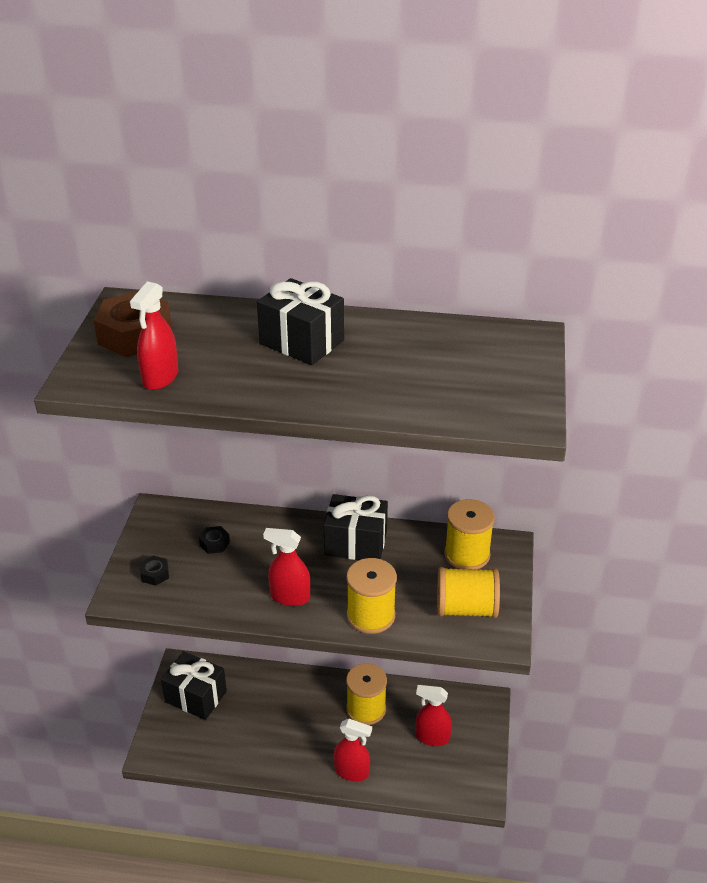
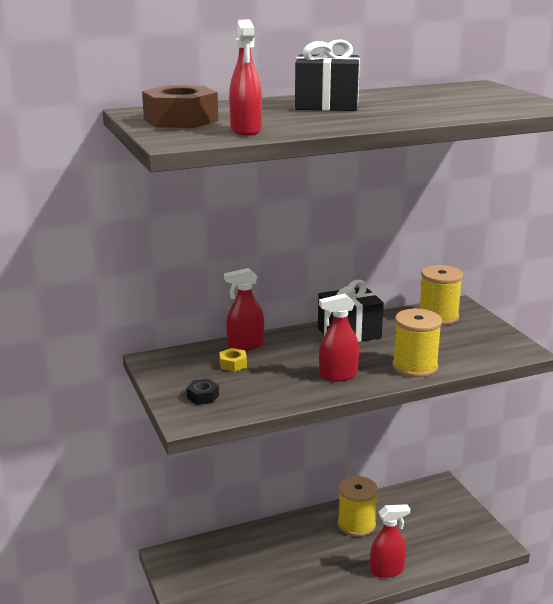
camera: 30 degrees left, 15 degrees down
(196, 696) = (201, 573): black gift -> none
(214, 543) = (233, 364): black nut -> yellow nut
(432, 737) = (425, 522): red spray bottle -> red spray bottle (245, 345)
(466, 608) = (477, 343): yellow spool -> none

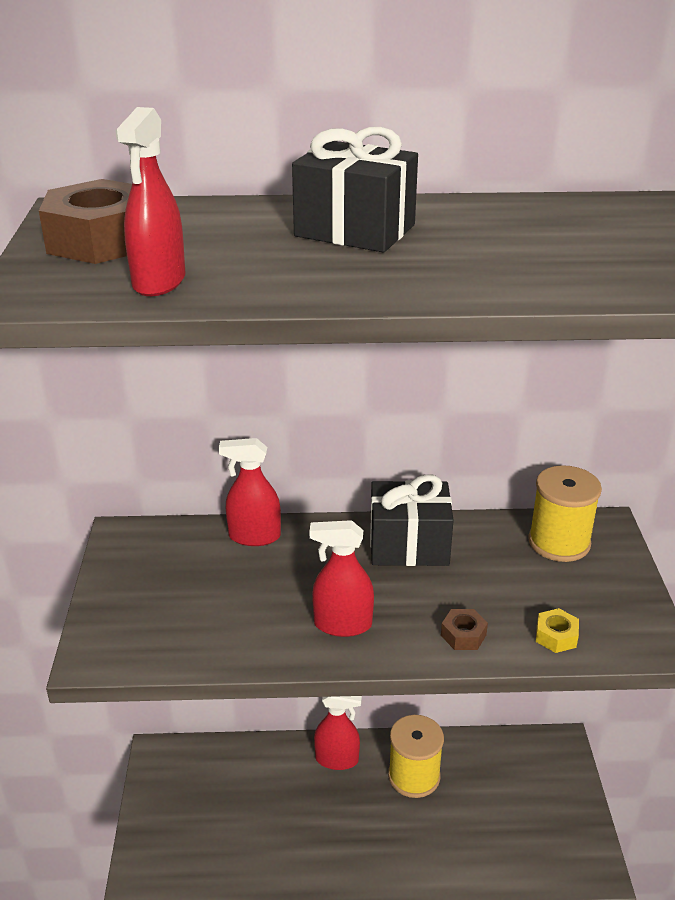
camera: 20 degrees right, 10 degrees up
(203, 396) = (140, 618): black nut -> none
(233, 364) = (216, 568): yellow nut -> yellow nut (556, 636)
(387, 570) = (419, 864): red spray bottle -> red spray bottle (337, 759)
(415, 366) = (463, 635): yellow spool -> brown nut

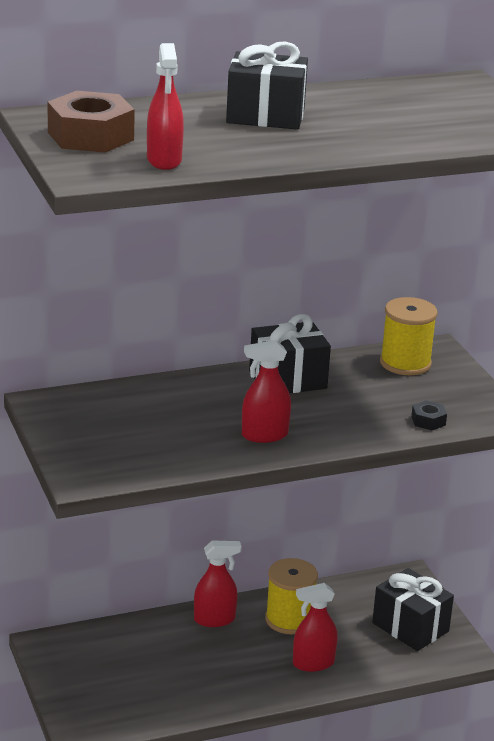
camera: 20 degrees left, 5 degrees down
(254, 536) = (156, 389): red spray bottle -> red spray bottle (313, 663)
(463, 635) = (360, 429): brown nut -> none
(542, 815) = (410, 627): none -> black gift
(556, 636) = (428, 421): yellow nut -> black nut

